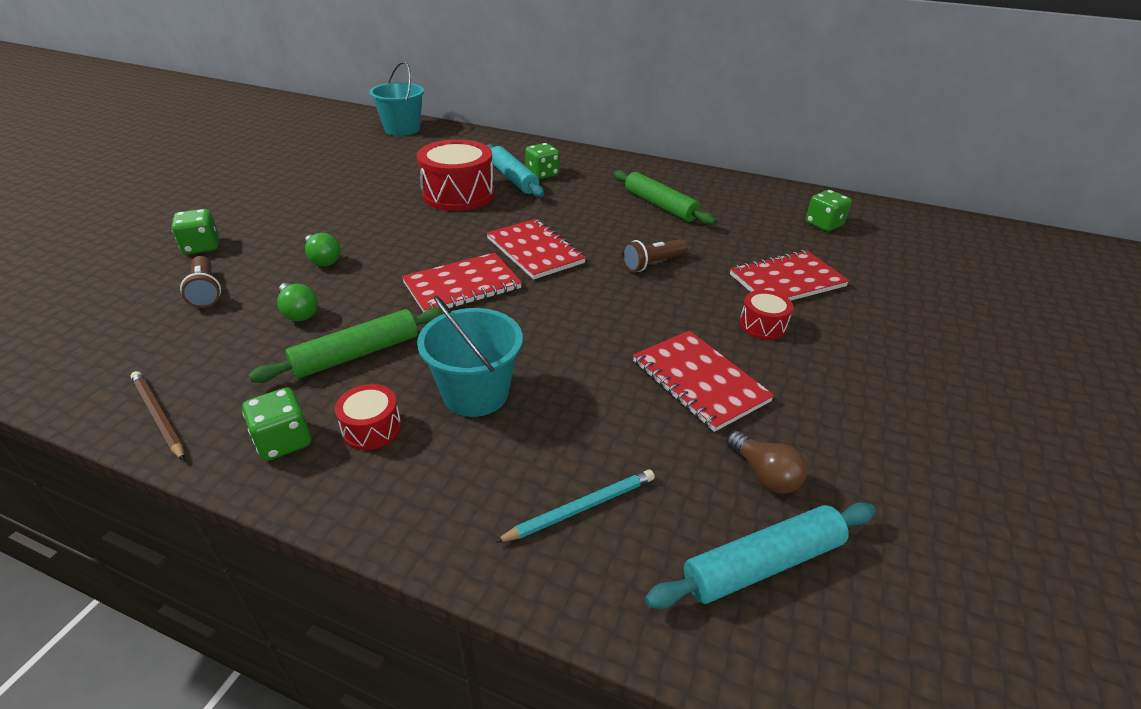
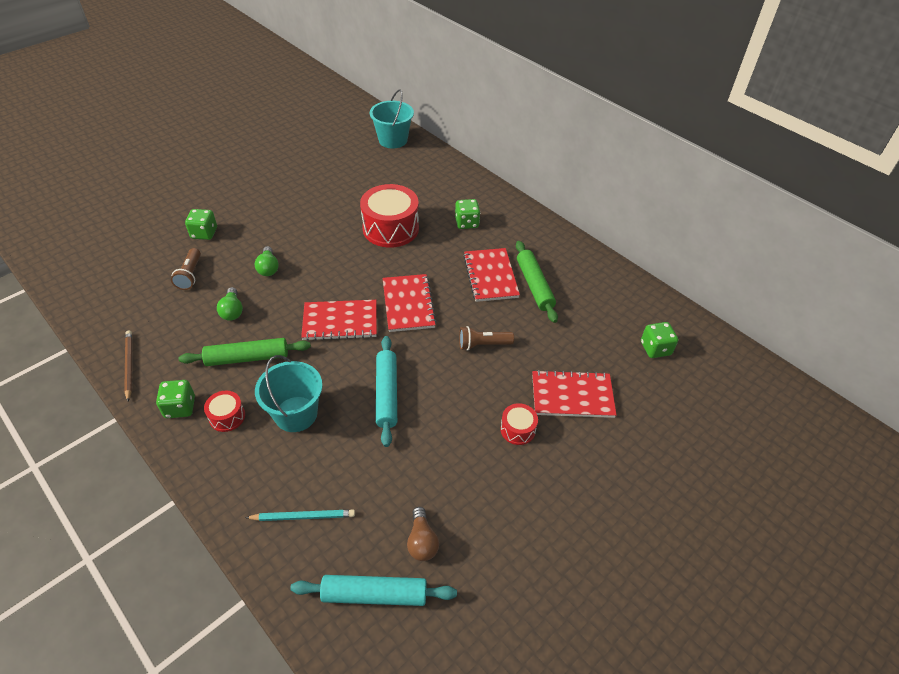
camera: 25 degrees right, 10 degrees up
(513, 178) = (441, 221): turquoise rolling pin -> turquoise rolling pin (386, 394)
(699, 381) = (436, 458): red notebook -> red notebook (490, 276)

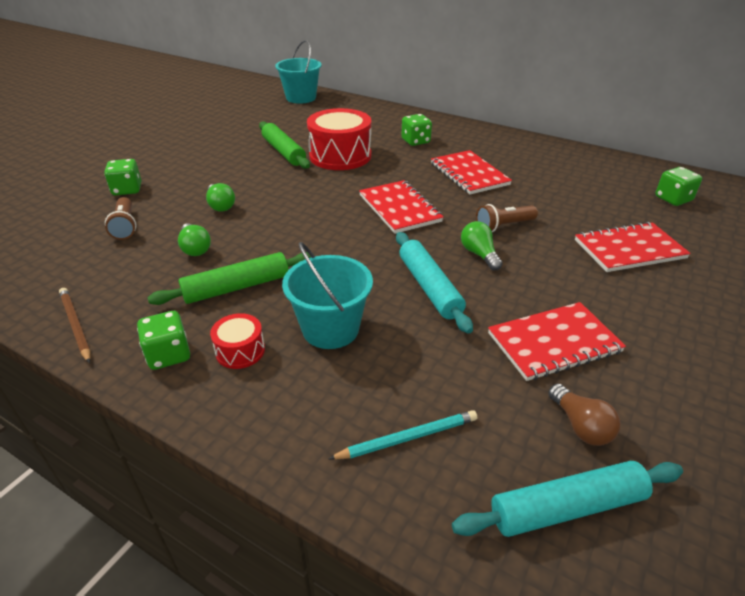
camera: 15 degrees left, 10 degrees down
(340, 321) = (332, 235): red notebook -> red notebook (553, 342)
(444, 370) = (479, 254): none -> green light bulb
(518, 429) = (599, 289): red drum -> none
(534, 285) = (518, 174): green rolling pin -> green rolling pin (283, 152)

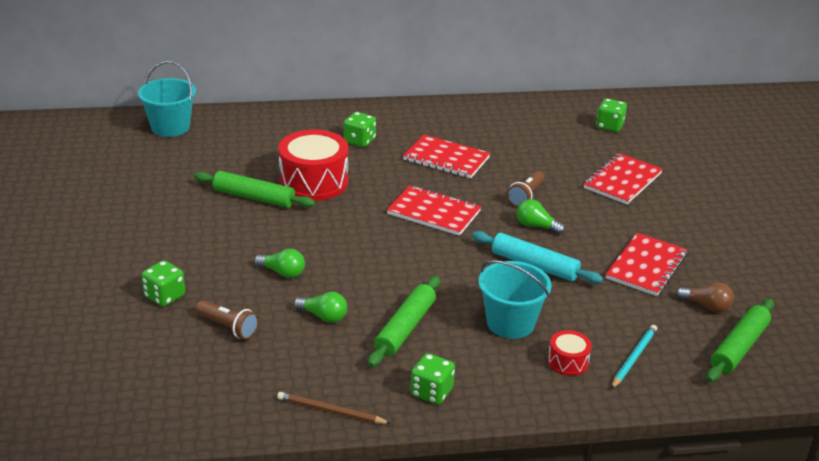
camera: 40 degrees left, 5 degrees down
(240, 351) = (474, 365): red drum -> red drum (568, 362)
(567, 507) = (739, 347): turquoise rolling pin -> green rolling pin

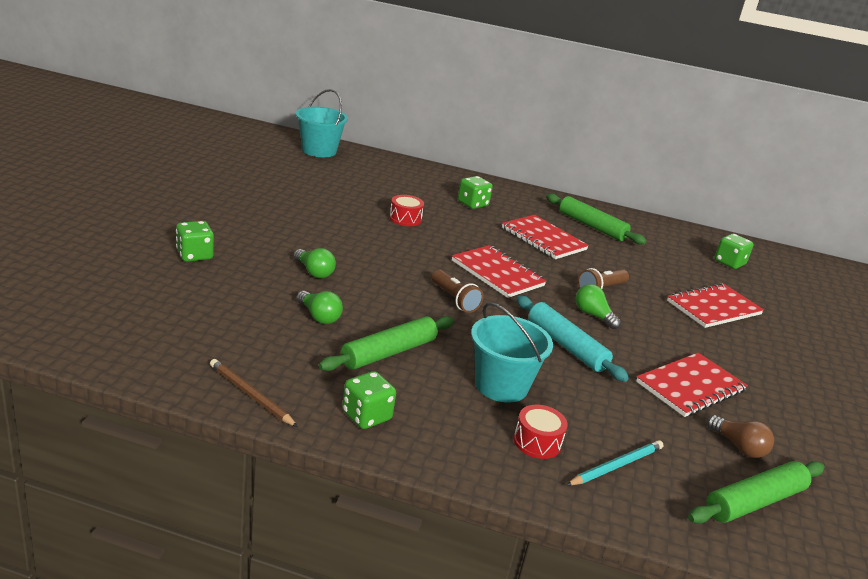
camera: 20 degrees right, 5 degrees down
(228, 327) = (224, 295): brown flashlight -> brown flashlight (454, 299)
(254, 197) = (342, 213): green rolling pin -> green rolling pin (592, 226)
(314, 182) = (405, 219): red drum -> red drum, size x0.48

